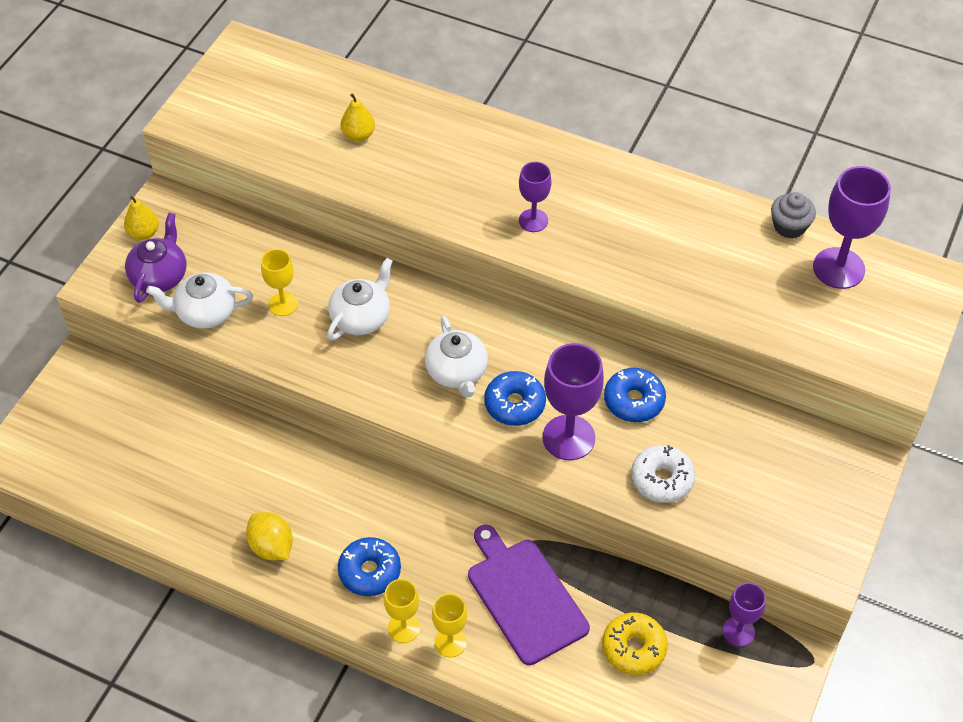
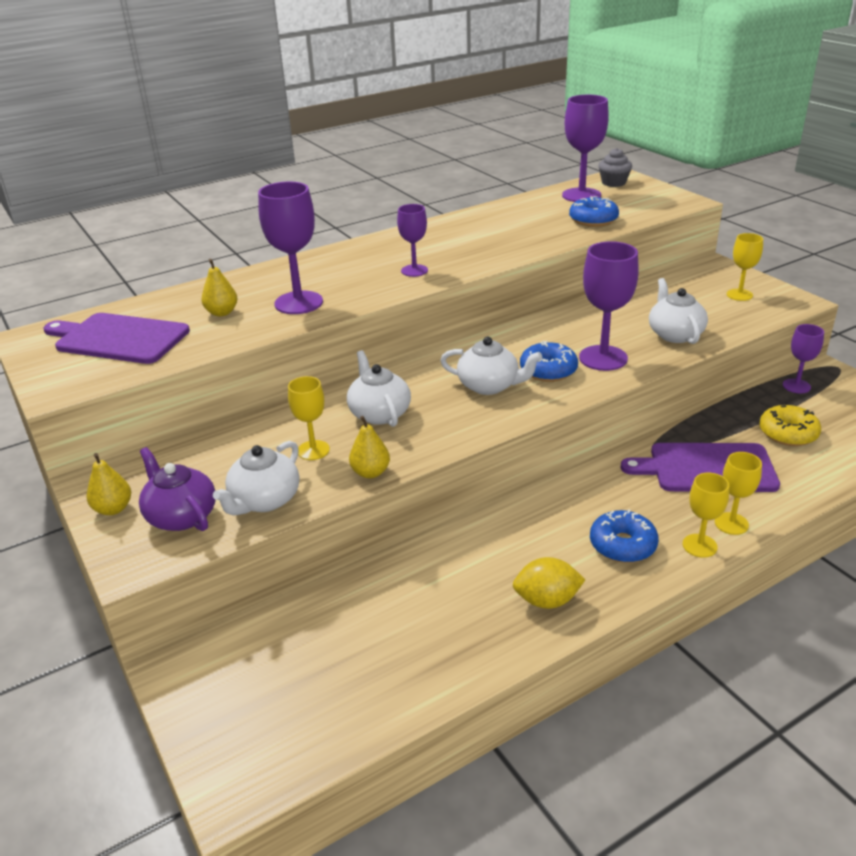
camera: 55 degrees left, 20 degrees down
(275, 100) = (118, 338): none -> purple cutting board
(278, 357) = (370, 472): none -> yellow pear
(411, 174) = (298, 303): none -> purple goblet
(634, 401) = (592, 323): blue donut -> blue donut (593, 220)
(662, 479) = (674, 334): white donut -> white teapot
(789, 226) = (529, 199): grey cupcake -> grey cupcake (613, 183)
(802, 508) = (739, 295): none -> yellow goblet

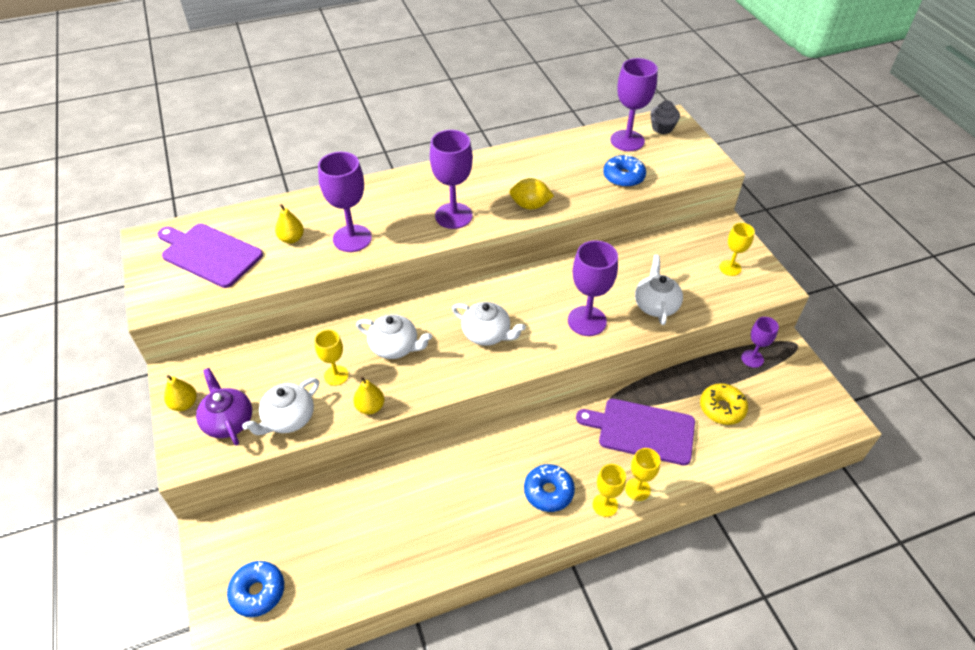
camera: 10 degrees right, 15 degrees up
(379, 413) = (395, 347): white teapot -> white teapot turned 120 degrees clockwise
(414, 270) = (453, 216): purple goblet -> purple goblet, size x1.69
(547, 600) = (475, 530): yellow lemon -> yellow lemon (530, 205)
(548, 370) = (538, 326): blue donut -> blue donut (258, 592)

